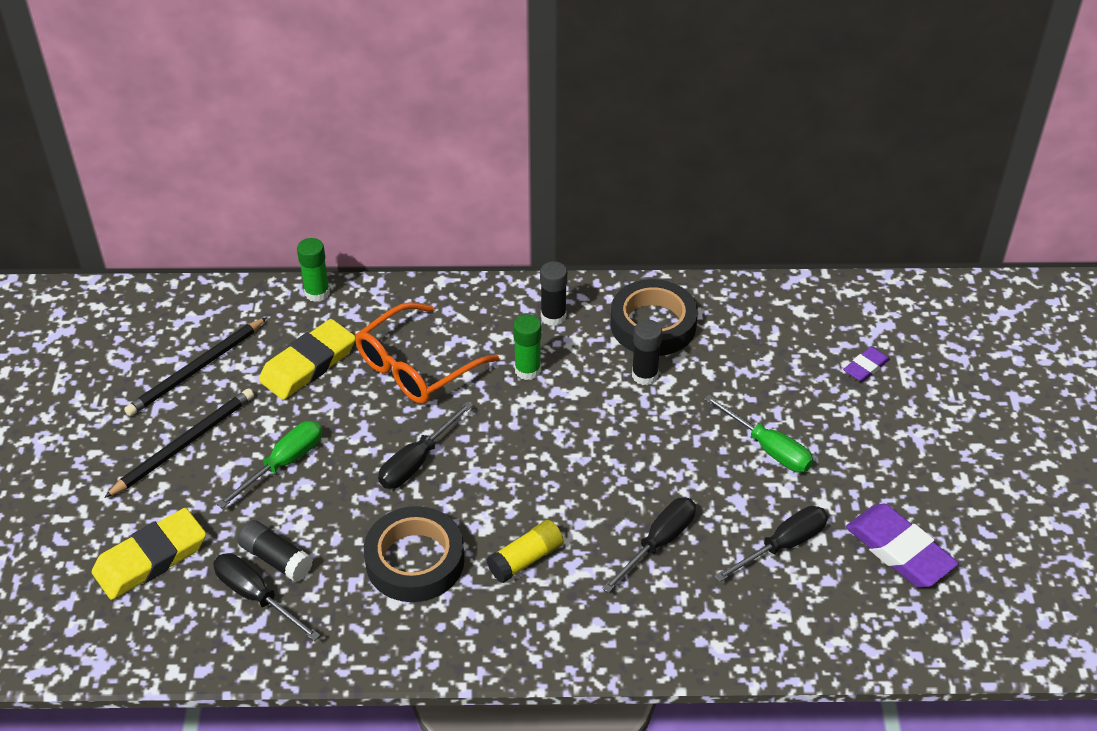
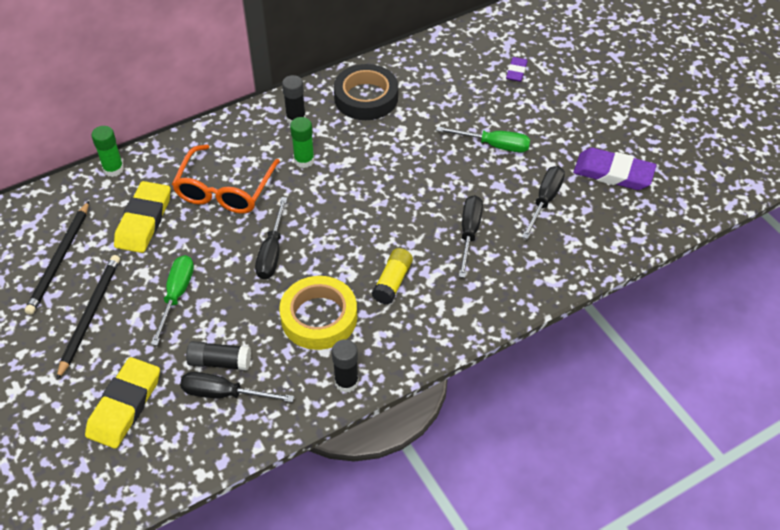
camera: 30 degrees left, 5 degrees up
(415, 560) = (319, 317): black tape -> yellow tape
(644, 375) = (384, 132): black glue stick -> black glue stick (346, 382)

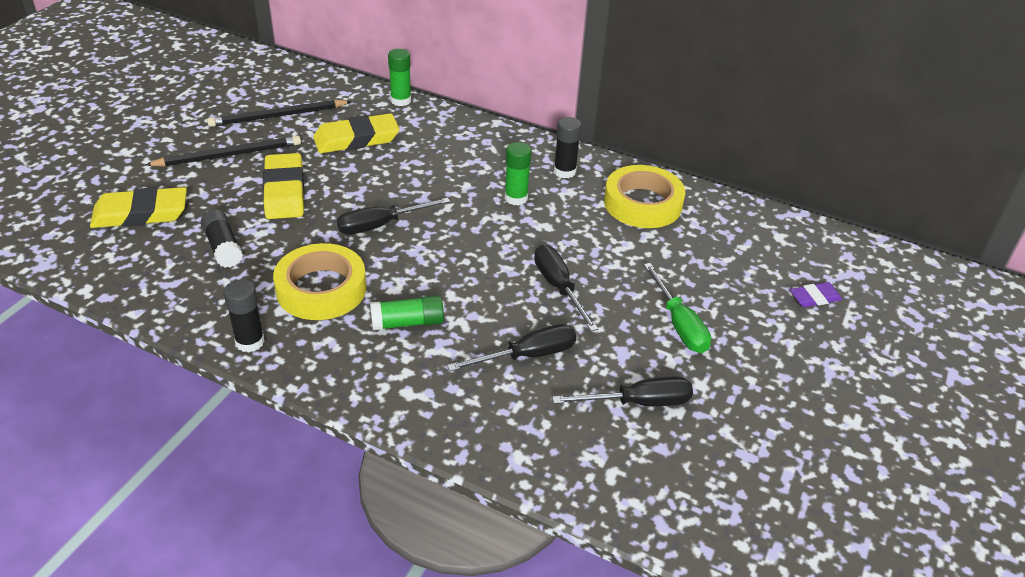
camera: 55 degrees right, 10 degrees down
(176, 295) = (284, 191): green screwdriver -> yellow eraser
(224, 190) = (432, 167): orange glasses -> none
(224, 394) = (187, 265): black screwdriver -> black screwdriver (558, 287)
(366, 97) = (642, 203): black tape -> yellow tape
(392, 282) = (407, 323): yellow glue stick -> green glue stick
(613, 173) = (750, 452): purple eraser -> none

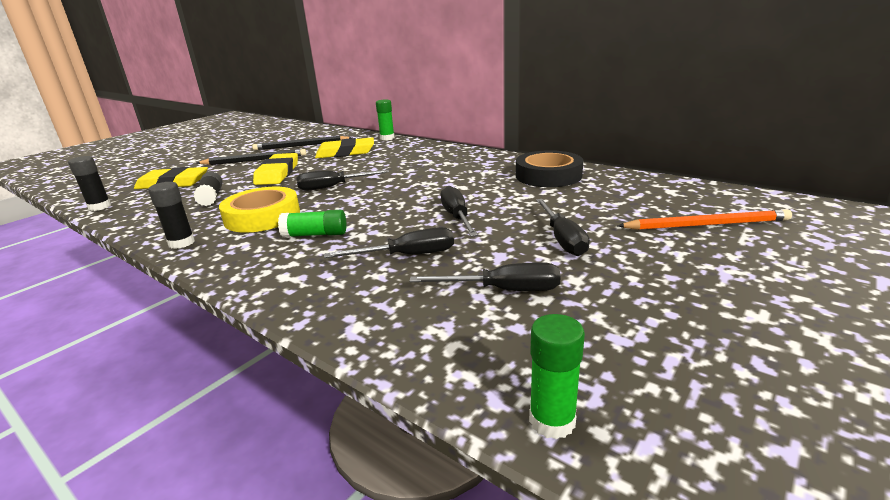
camera: 15 degrees right, 15 degrees down
(516, 198) = (445, 174): green glue stick -> green glue stick (552, 421)
(564, 171) = (489, 162): black glue stick -> black glue stick (100, 207)
(642, 203) = (548, 175): yellow tape -> black tape
(679, 324) = (562, 239): green screwdriver -> black screwdriver
(814, 298) = (706, 225): purple eraser -> orange pencil

